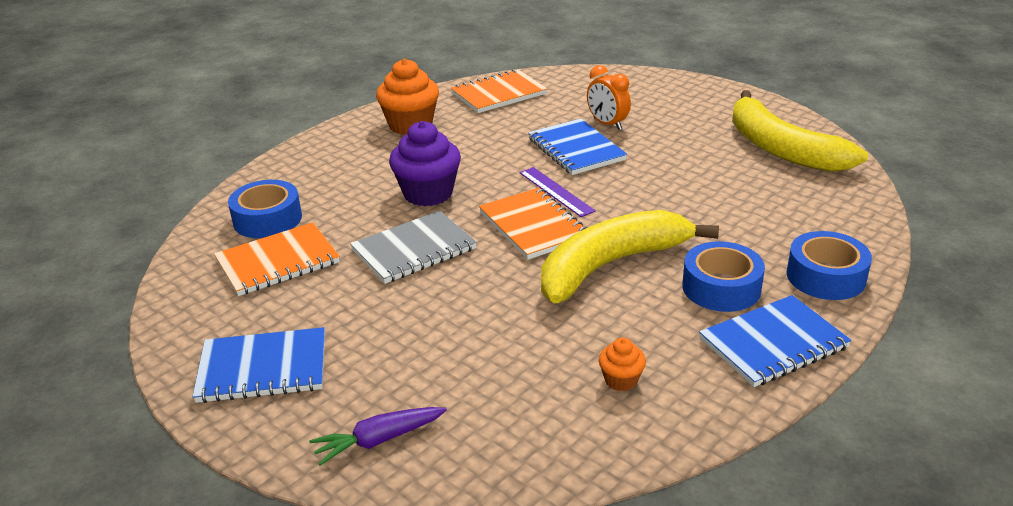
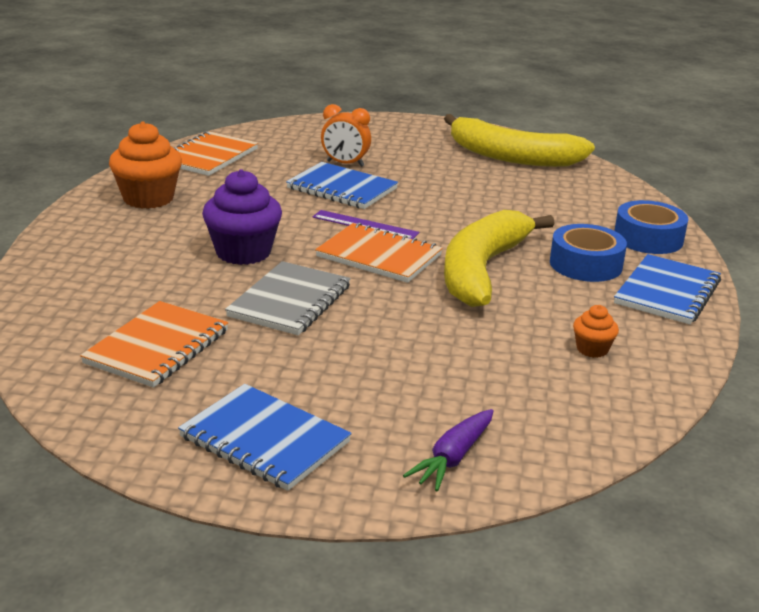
camera: 35 degrees left, 5 degrees down
(263, 368) = (264, 440): blue notebook -> blue notebook turned 75 degrees clockwise
(267, 219) = (93, 313): blue tape -> none

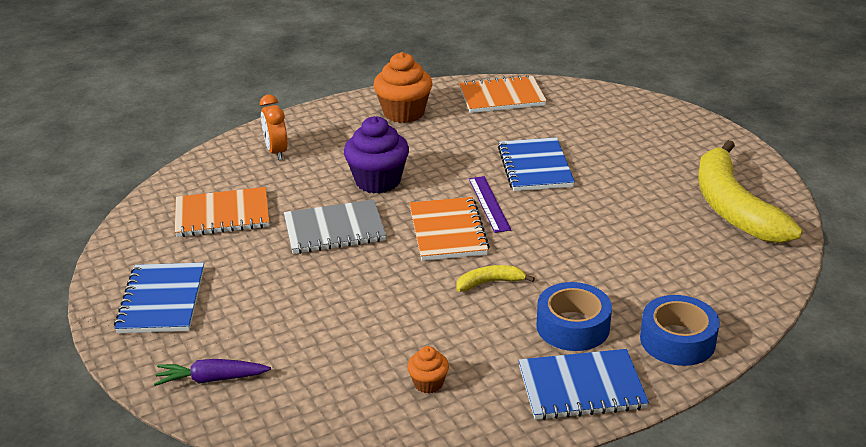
camera: 55 degrees right, 5 degrees up
(345, 164) = (582, 147): orange clock -> orange clock (276, 152)
(482, 270) = (490, 282): yellow banana -> yellow banana, size x0.41

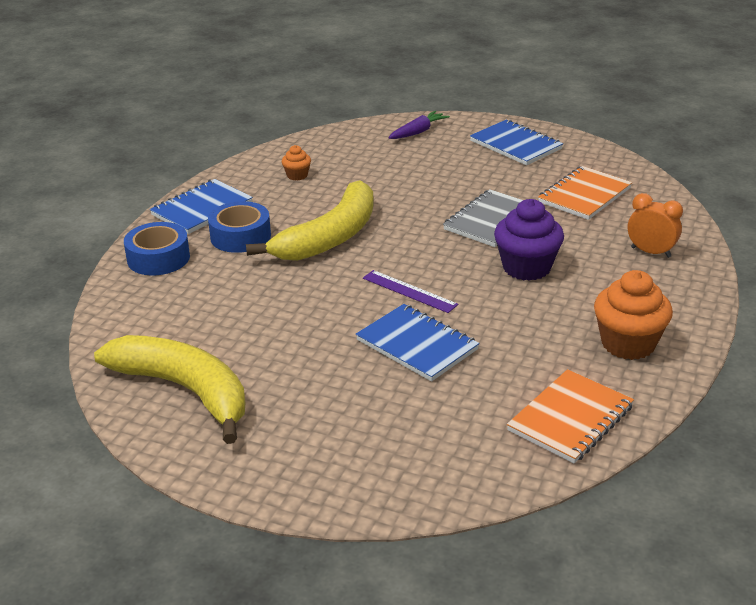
camera: 140 degrees right, 0 degrees up
(448, 231) = (409, 256): orange notebook -> none
(490, 282) = (330, 237): yellow banana -> yellow banana, size x2.42

